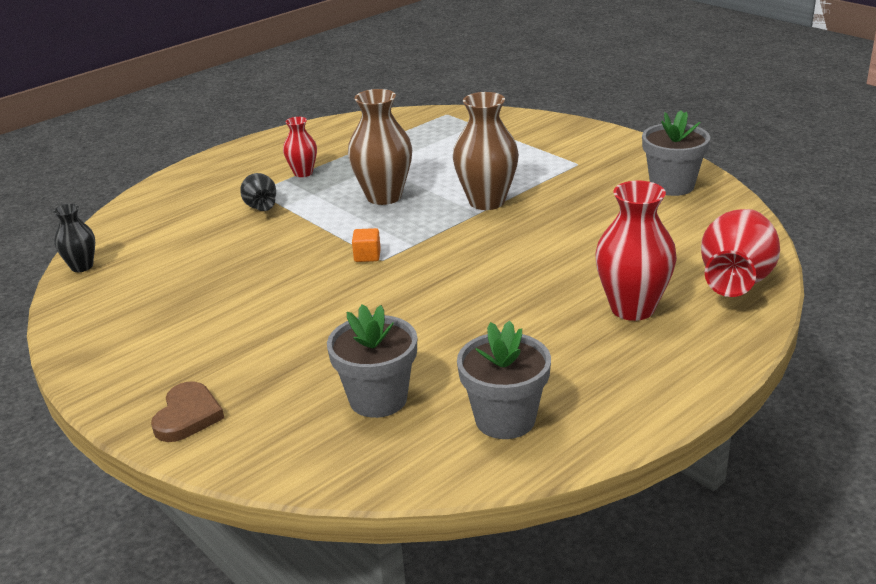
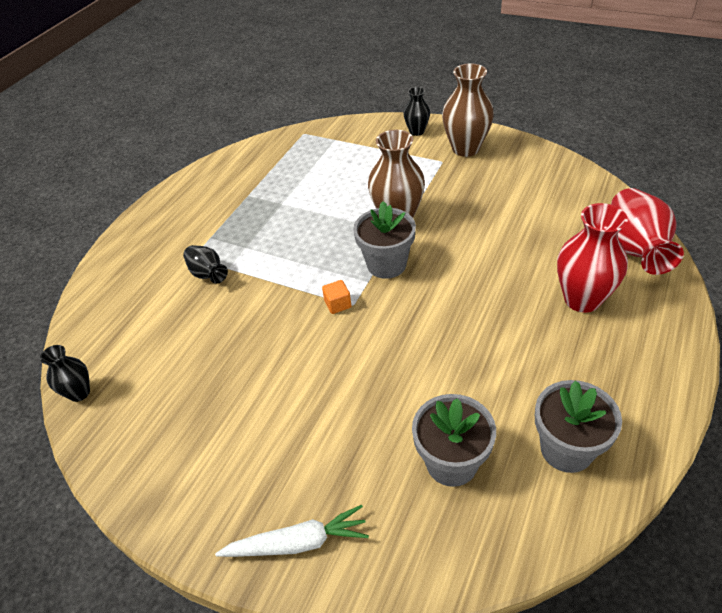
camera: 20 degrees left, 15 degrees up
(187, 416) = (298, 542): brown heart -> white carrot
(303, 173) = (221, 226): red vase -> none
(384, 196) = (309, 235): brown vase -> brown vase (465, 148)
(571, 133) = (416, 131): none -> black vase
(672, 185) = (526, 166): grey flower pot -> grey flower pot (386, 264)

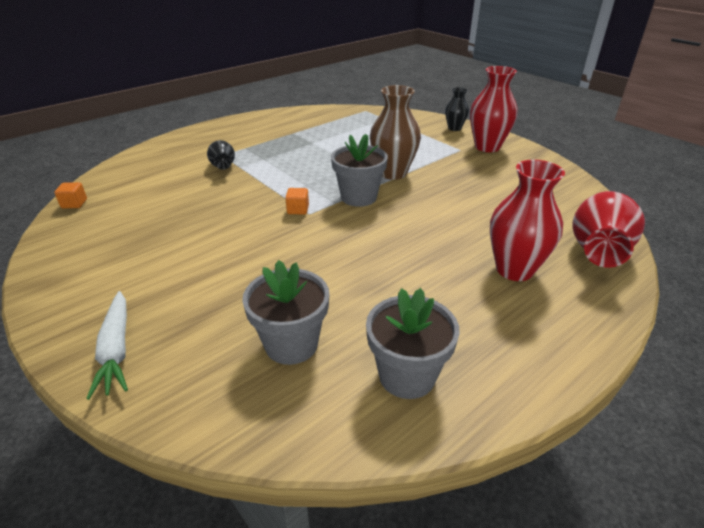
camera: 20 degrees right, 10 degrees down
(79, 393) = (74, 204): black vase -> orange cube
(298, 542) = (116, 349): white carrot -> white carrot turned 60 degrees clockwise
(465, 148) = (487, 147): brown vase -> red vase

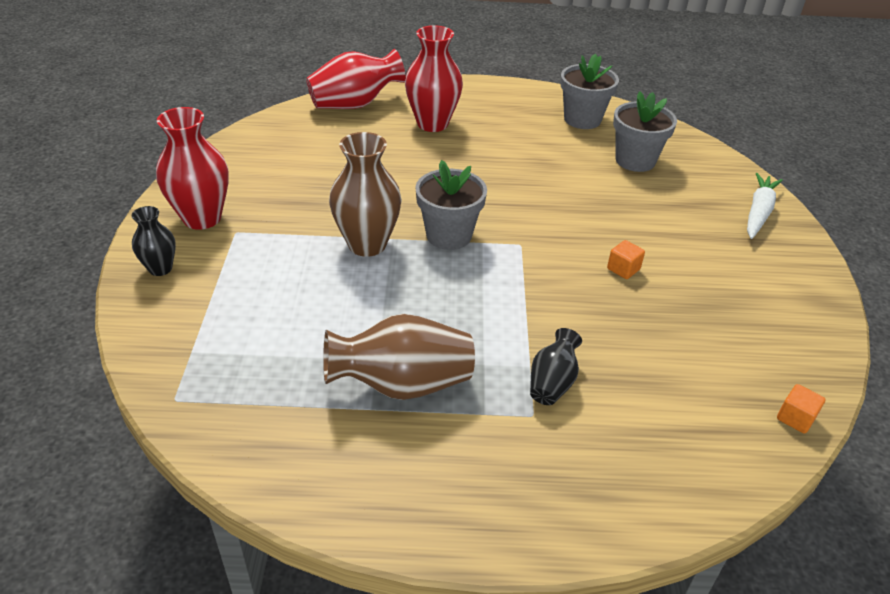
camera: 140 degrees left, 5 degrees up
(291, 141) = (402, 384): none -> brown vase
(298, 209) = (527, 254): orange cube -> orange cube (623, 269)

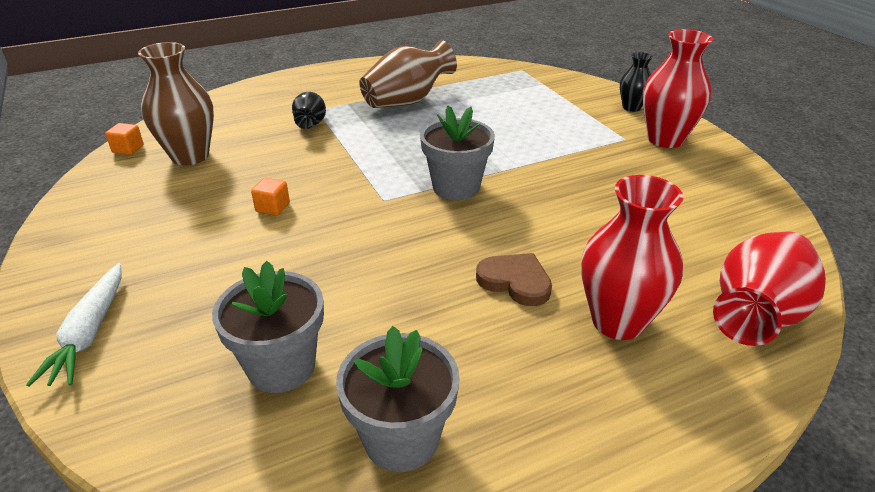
camera: 155 degrees right, 5 degrees down
(367, 244) = (516, 160): brown vase -> brown vase (190, 156)
(469, 157) = (515, 281): none -> brown heart

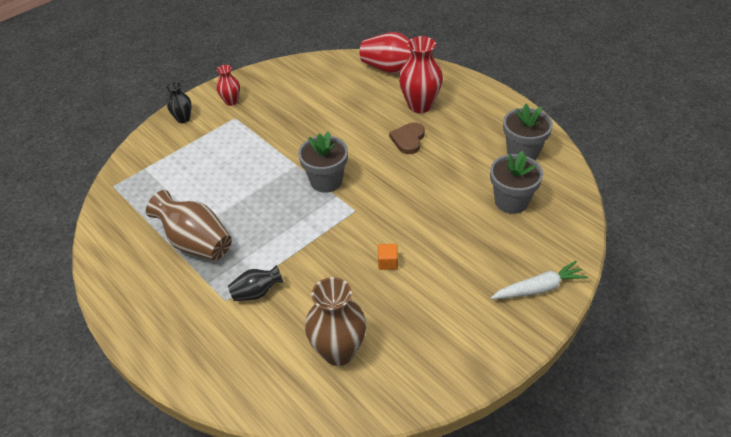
camera: 105 degrees left, 10 degrees up
(128, 149) = (343, 409): orange cube -> none
(665, 139) = (231, 101): red vase -> red vase, size x0.56

